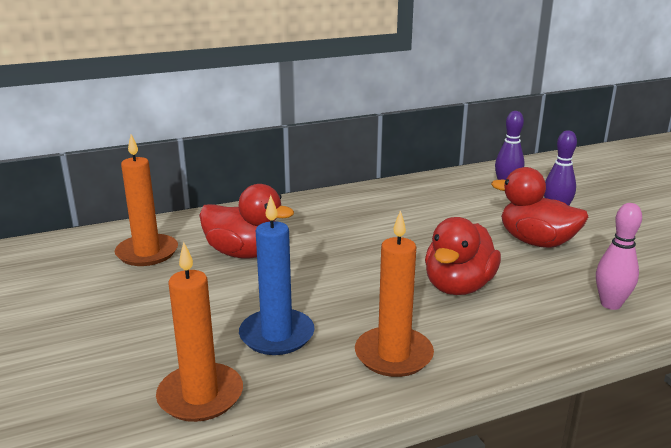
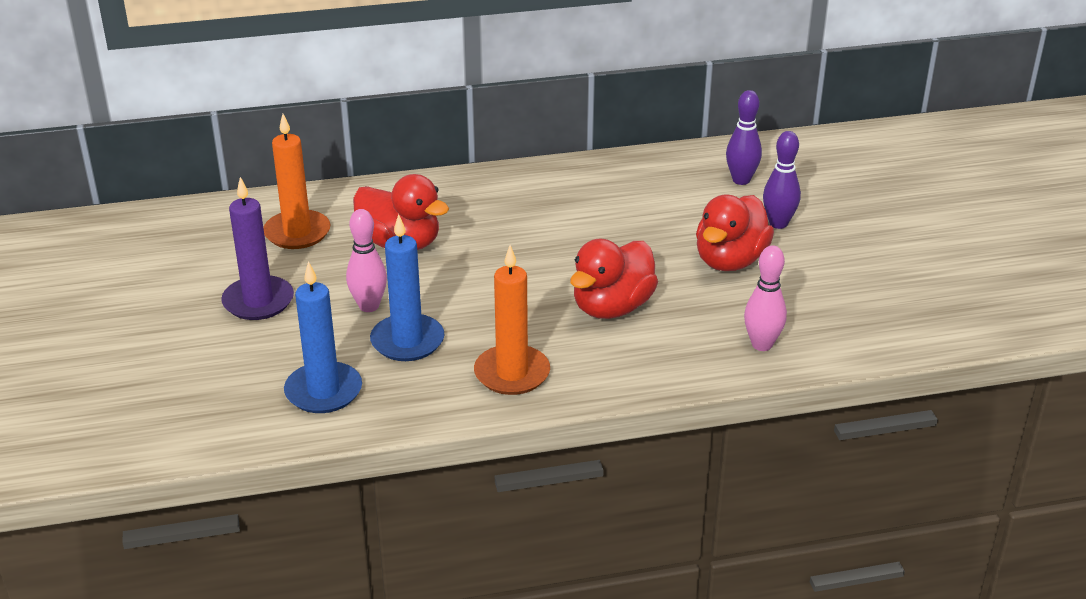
camera: 10 degrees right, 10 degrees up
(116, 313) = (258, 301): none -> purple candle
(200, 396) = (323, 391): orange candle -> blue candle
(229, 307) = (369, 306): none -> pink bowling pin
(536, 242) = (730, 261): red duck -> red duck turned 105 degrees counterclockwise

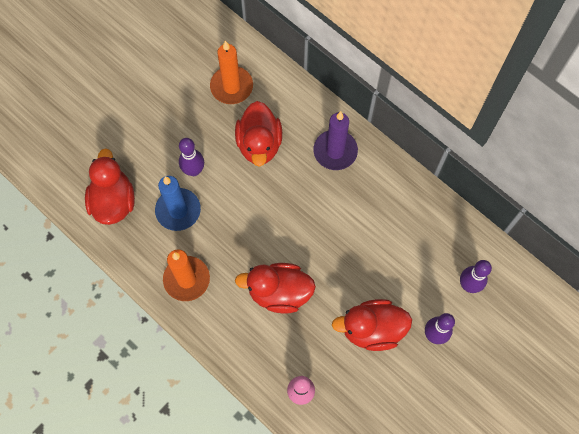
camera: 55 degrees right, 35 degrees up
(258, 301) = (161, 116): purple candle -> purple candle (335, 151)
(323, 391) = (113, 201): blue candle -> red duck
(369, 306) = (194, 170): pink bowling pin -> purple bowling pin

